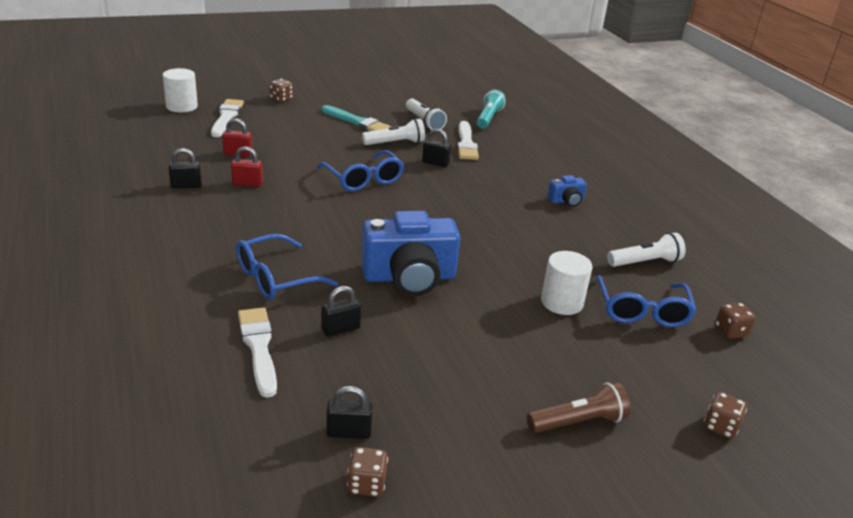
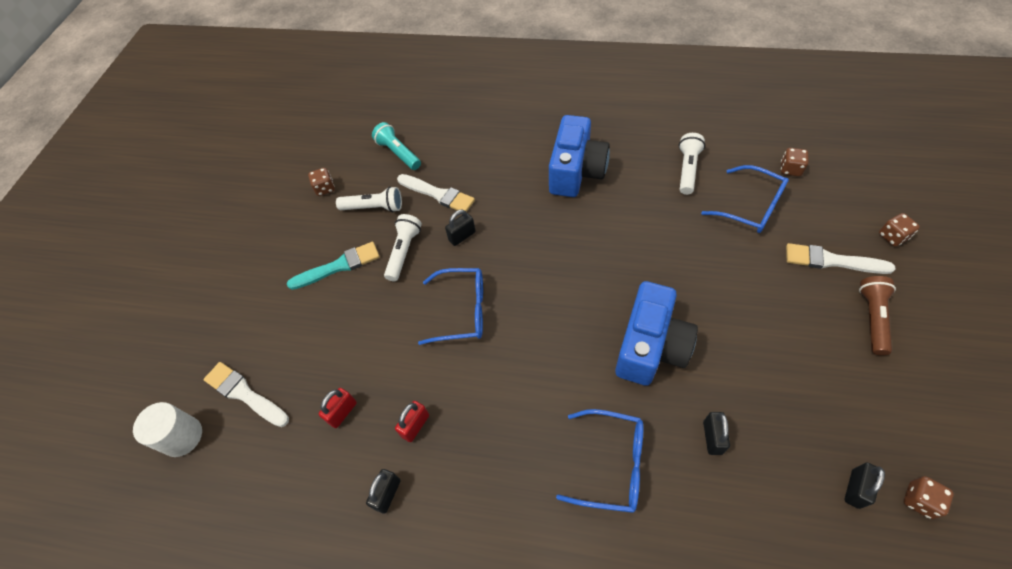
camera: 50 degrees left, 25 degrees up
(258, 347) = (720, 521): white brush -> white brush (831, 261)
(275, 278) = (612, 464): blue glasses -> blue glasses turned 75 degrees counterclockwise
(281, 99) = (236, 318): brown dice -> brown dice (325, 188)
(562, 302) = (723, 252): white cylinder -> none
(566, 201) = (576, 171): blue camera -> blue camera, size x2.19

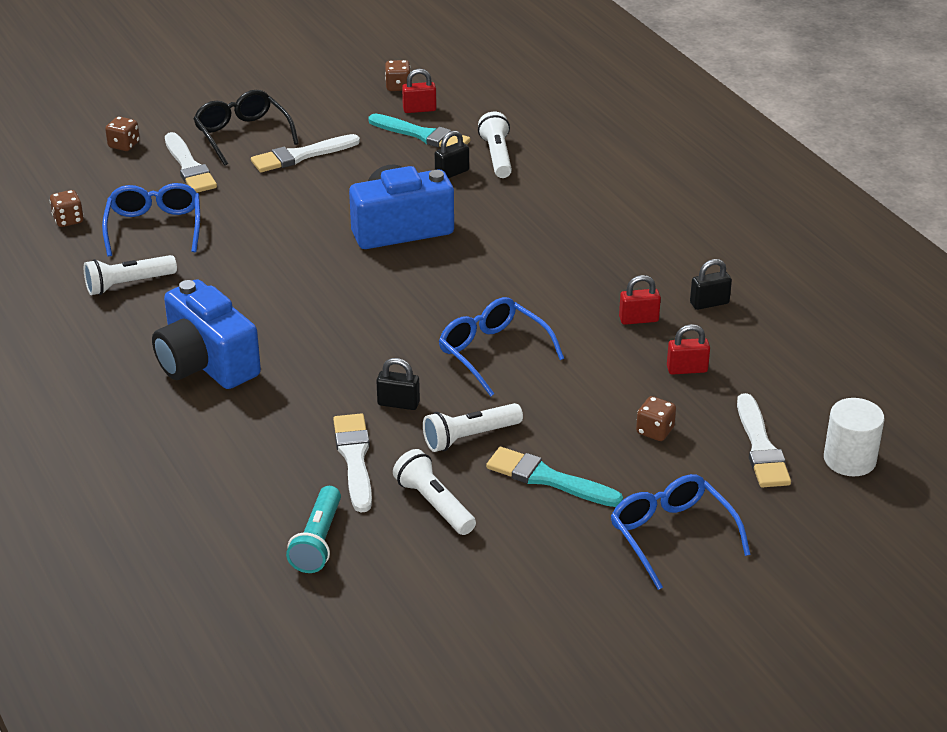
camera: 135 degrees left, 20 degrees down
(325, 188) = (453, 576): brown dice -> brown dice (655, 431)
(576, 171) = (206, 363): blue camera -> blue camera turned 105 degrees counterclockwise
(612, 464) = (534, 208): blue glasses -> blue glasses (671, 535)
(720, 497) = (497, 156): none -> white flashlight
(798, 457) = (422, 135): none -> turquoise brush
(810, 341) = (301, 155): none -> white brush
(855, 489) = (419, 109): black padlock -> red padlock
(872, 318) = (242, 135): brown flashlight -> black glasses

